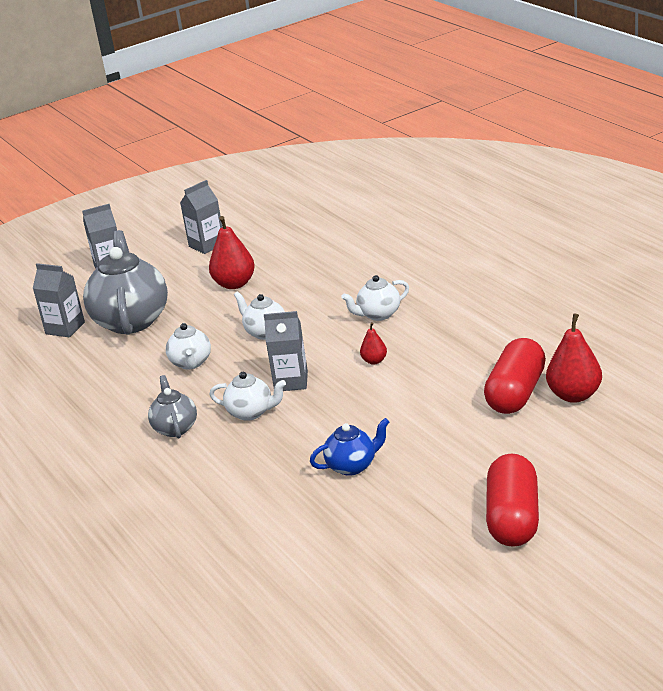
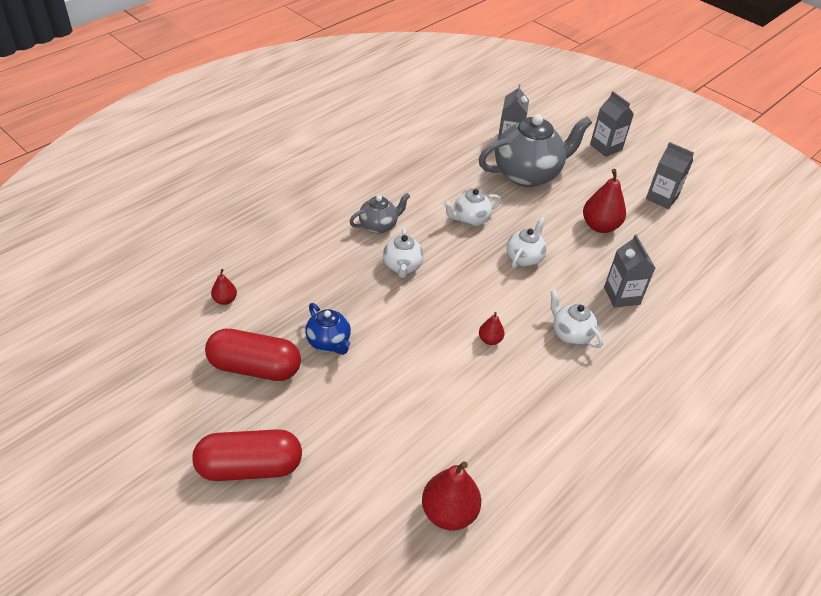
camera: 70 degrees right, 15 degrees up
(262, 549) = (225, 300): none -> red pear
(291, 381) = (450, 286): grey carton -> grey carton (621, 296)
(515, 393) = (447, 459): red capsule -> red capsule (255, 367)

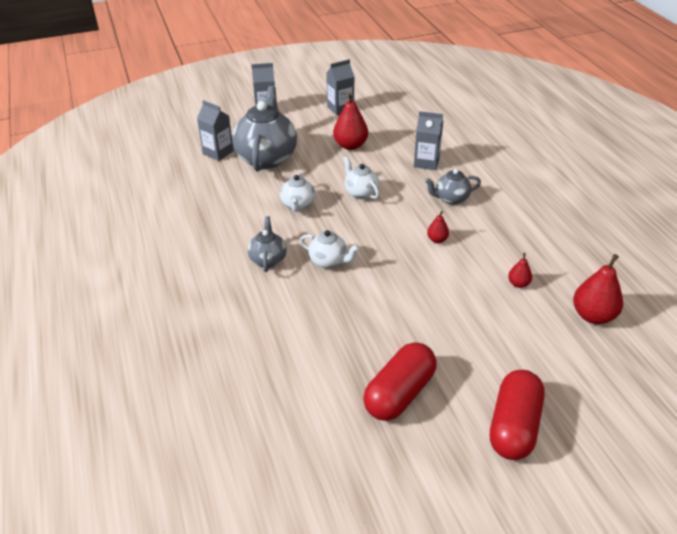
camera: 60 degrees left, 5 degrees down
(225, 300) = (299, 394): red pear -> red pear (518, 284)
(329, 342) = (393, 334): blue teapot -> none
(570, 334) = (451, 199): white teapot -> grey teapot

